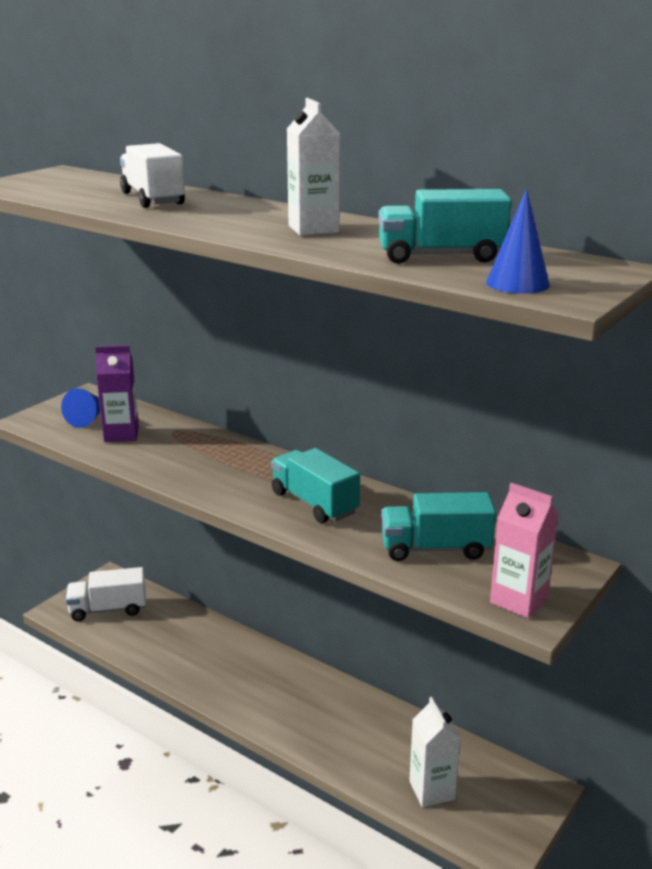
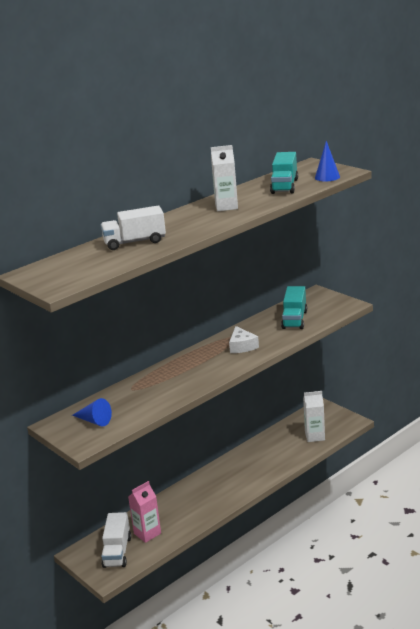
camera: 75 degrees left, 0 degrees up
(121, 434) = (127, 407): purple carton -> none
(314, 503) = (242, 346): turquoise truck -> white cheese
(519, 600) = (339, 306): pink carton -> pink carton (147, 533)

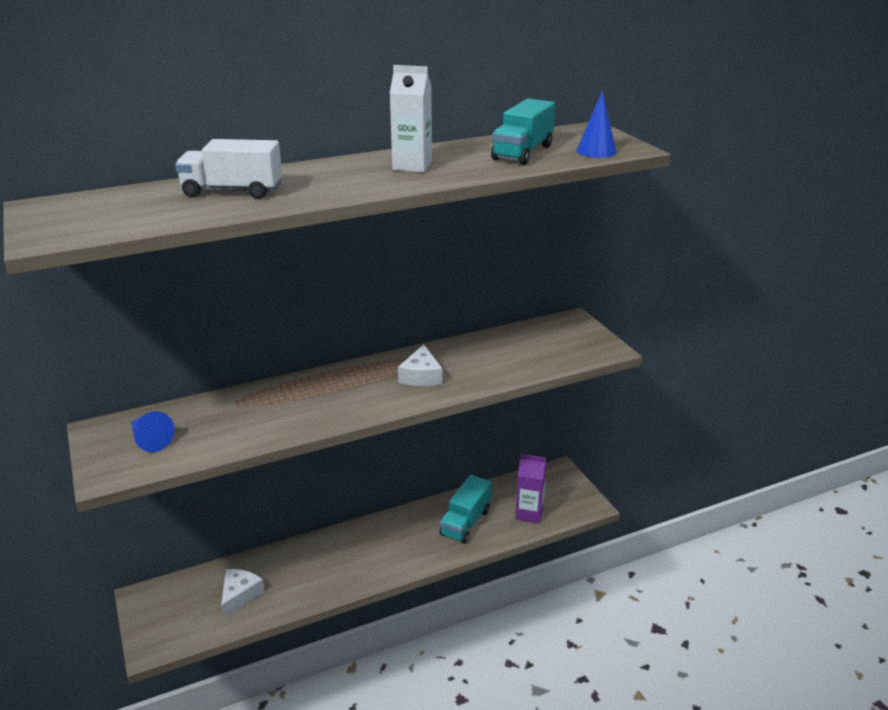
camera: 15 degrees right, 5 degrees up
(117, 552) = (187, 611): white truck -> none
(147, 533) = (239, 595): pink carton -> white cheese
(294, 319) = (518, 353): turquoise truck -> turquoise truck (465, 522)
(314, 436) = (529, 513): white carton -> purple carton

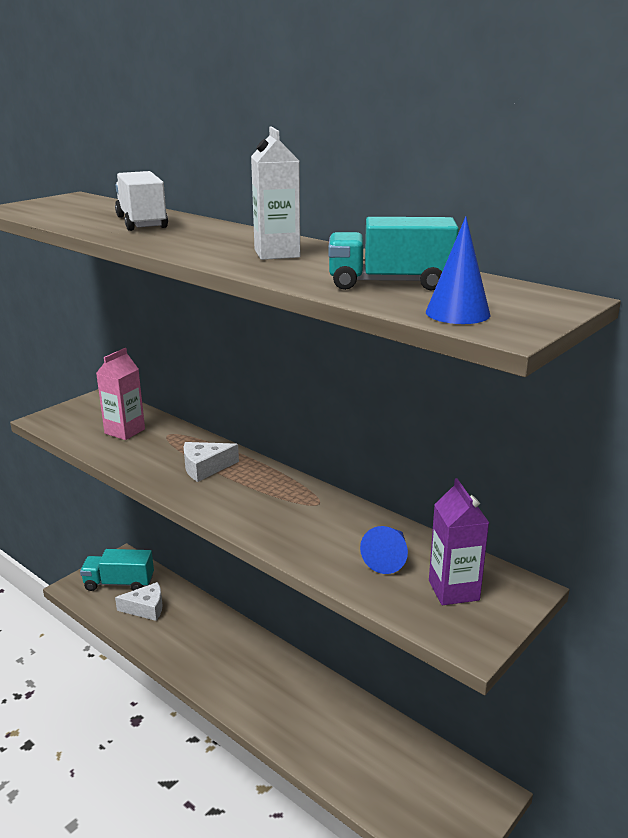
camera: 65 degrees right, 5 degrees down
(150, 440) = (97, 419): blue cone -> blue cone (388, 558)
(198, 426) = (124, 431): none -> pink carton
(421, 376) = (281, 511): white cheese -> white cheese (205, 468)
(465, 522) = (329, 729): turquoise truck -> turquoise truck (119, 583)
(529, 513) = (384, 787): purple carton -> purple carton (453, 590)

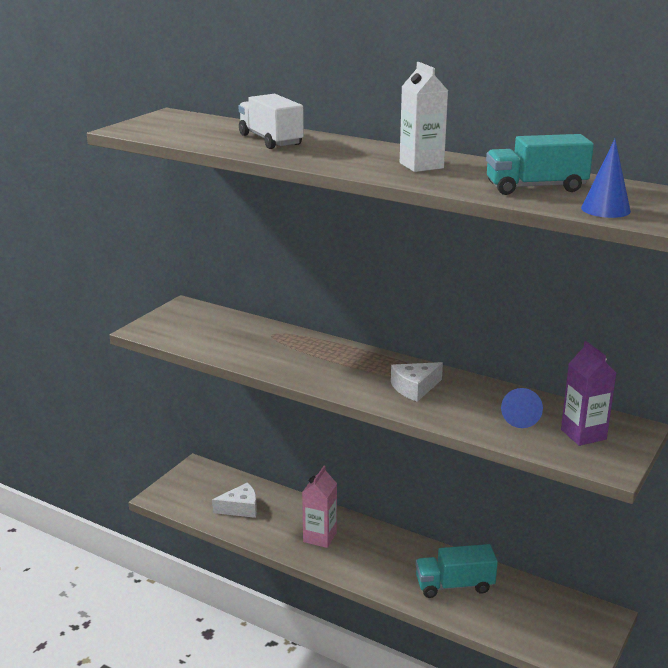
camera: 10 degrees left, 0 degrees up
(119, 583) = (203, 489): turquoise truck -> turquoise truck (454, 585)
(124, 431) = (228, 334): pink carton -> pink carton (320, 537)
(205, 468) = (324, 360): white cheese -> white cheese (414, 388)

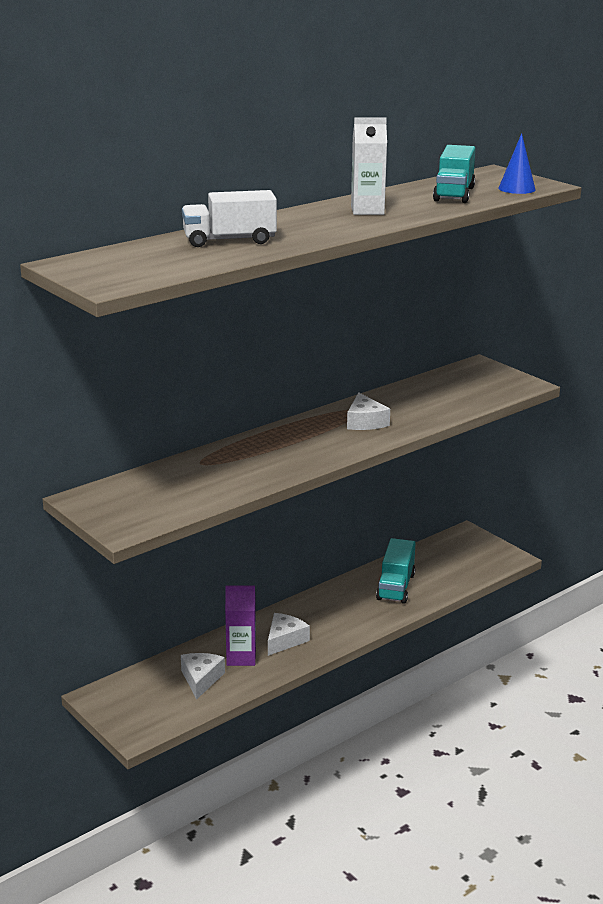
camera: 70 degrees left, 0 degrees up
(320, 537) = (284, 640): pink carton -> white cheese
(520, 416) = (438, 395): blue cone -> none
(583, 434) = (478, 382): purple carton -> purple carton (241, 657)

